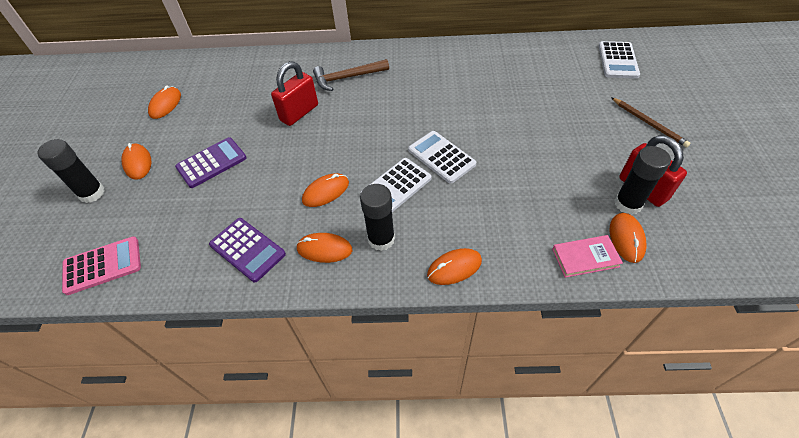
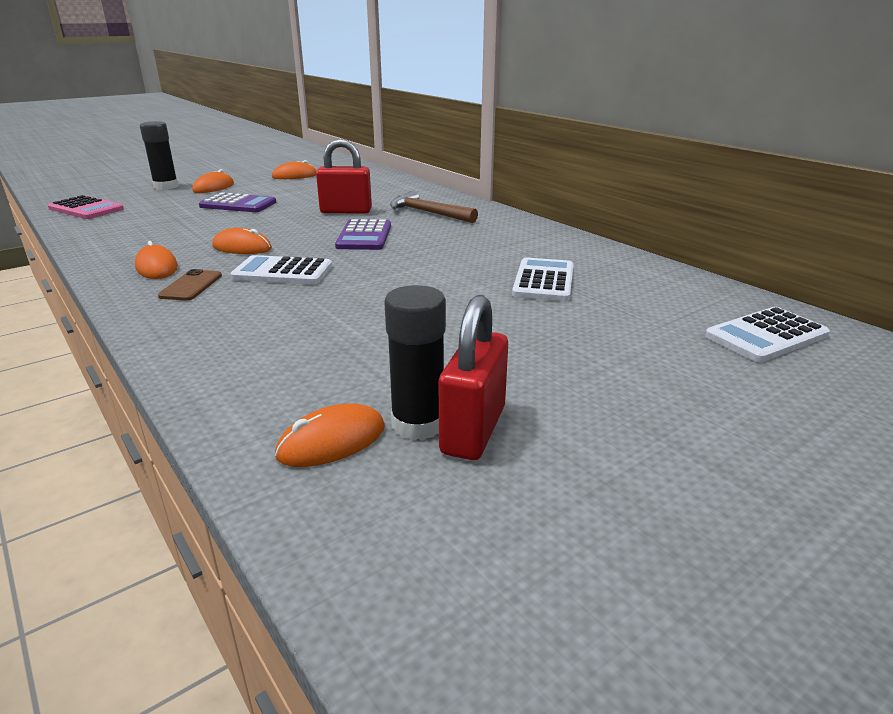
camera: 50 degrees right, 25 degrees down
(247, 249) = (135, 242): purple calculator -> purple calculator (364, 236)
(381, 239) = (191, 286): black glue stick -> brown phone
(441, 157) = (359, 280): white calculator -> white calculator (543, 281)
(454, 268) = (171, 332): orange mouse -> none
(585, 258) = (256, 414): pink book -> none
(648, 123) = (654, 398): brown pencil -> none

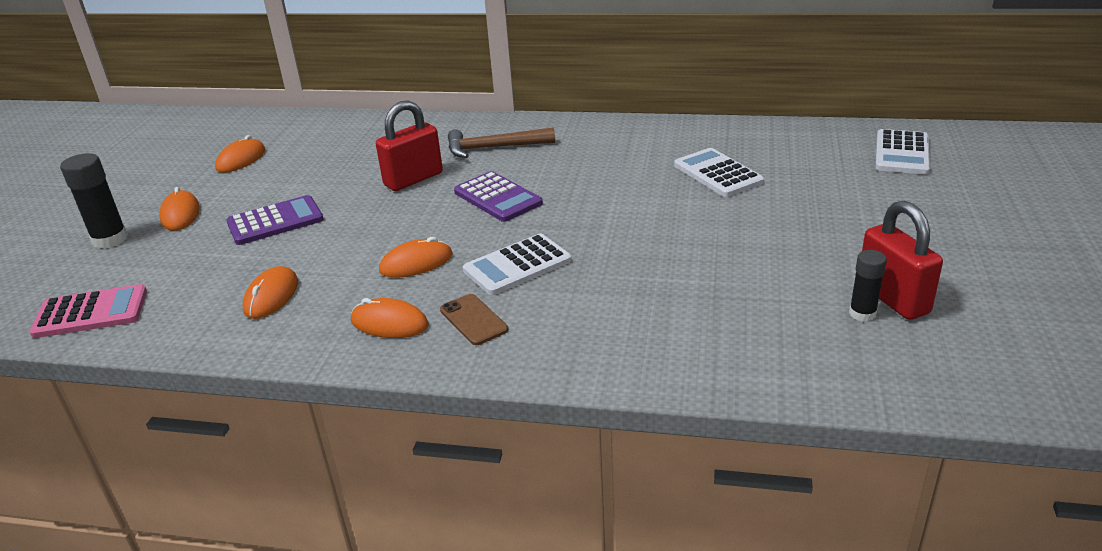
camera: 40 degrees left, 5 degrees up
(332, 441) = (846, 353): orange mouse -> orange mouse (271, 296)
(418, 424) = (862, 313): black glue stick -> black glue stick, size x0.63

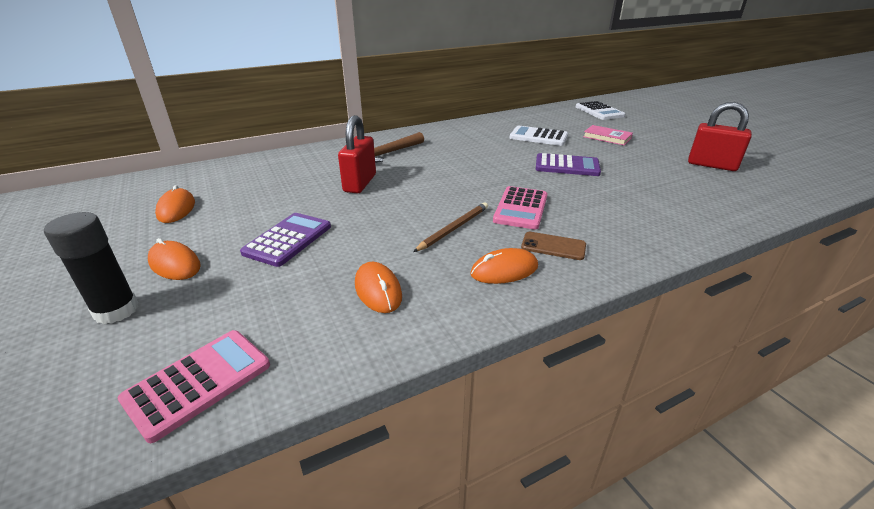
camera: 40 degrees left, 0 degrees up
(416, 263) = (453, 228): orange mouse -> brown pencil
(498, 198) = (439, 178): purple calculator -> purple calculator (567, 166)
(517, 266) = (521, 208): white calculator -> pink calculator
(818, 203) = (607, 137): none -> pink book
(862, 313) = (714, 175): black glue stick -> none

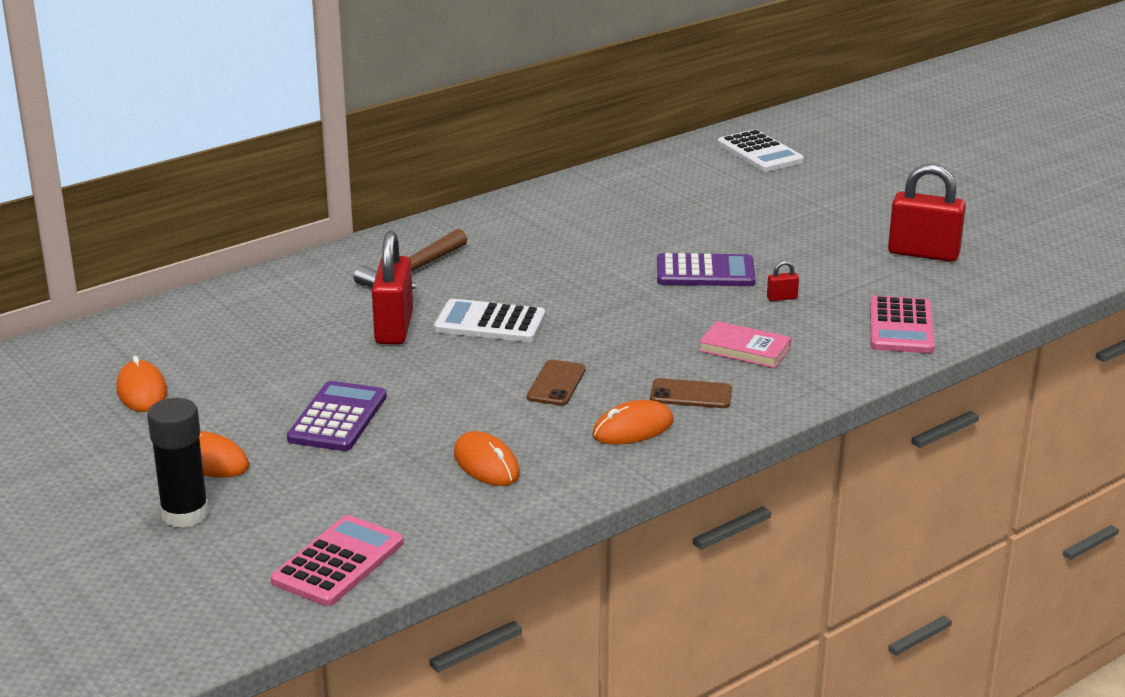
camera: 10 degrees left, 5 degrees down
(453, 228) = (556, 383): brown pencil -> brown phone
(521, 208) = (643, 347): pink calculator -> pink calculator (901, 326)
(538, 137) = (656, 218): white calculator -> white calculator (490, 323)
(607, 137) = (770, 211): pink book -> pink book (744, 349)
(619, 184) = (782, 298): none -> red padlock

